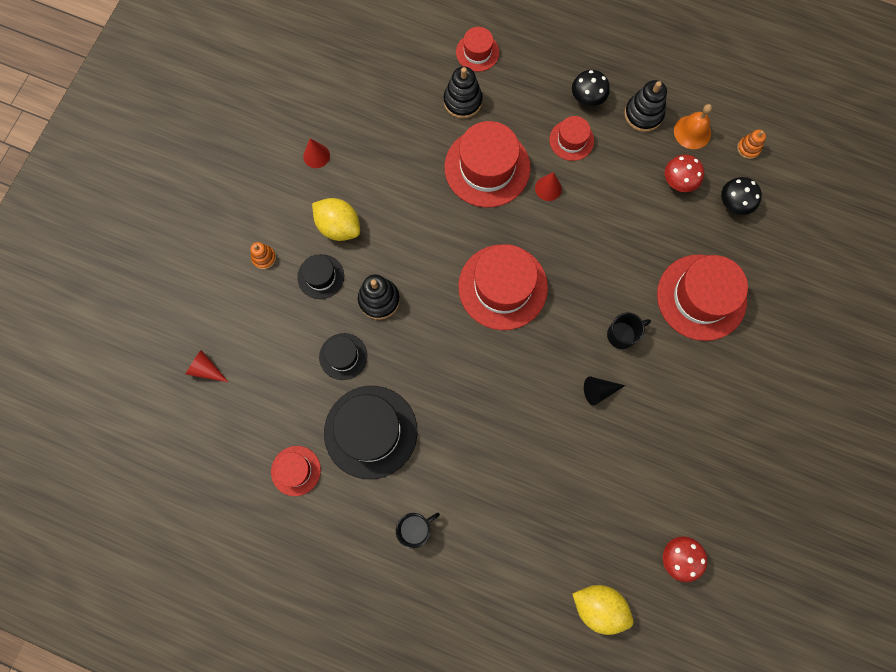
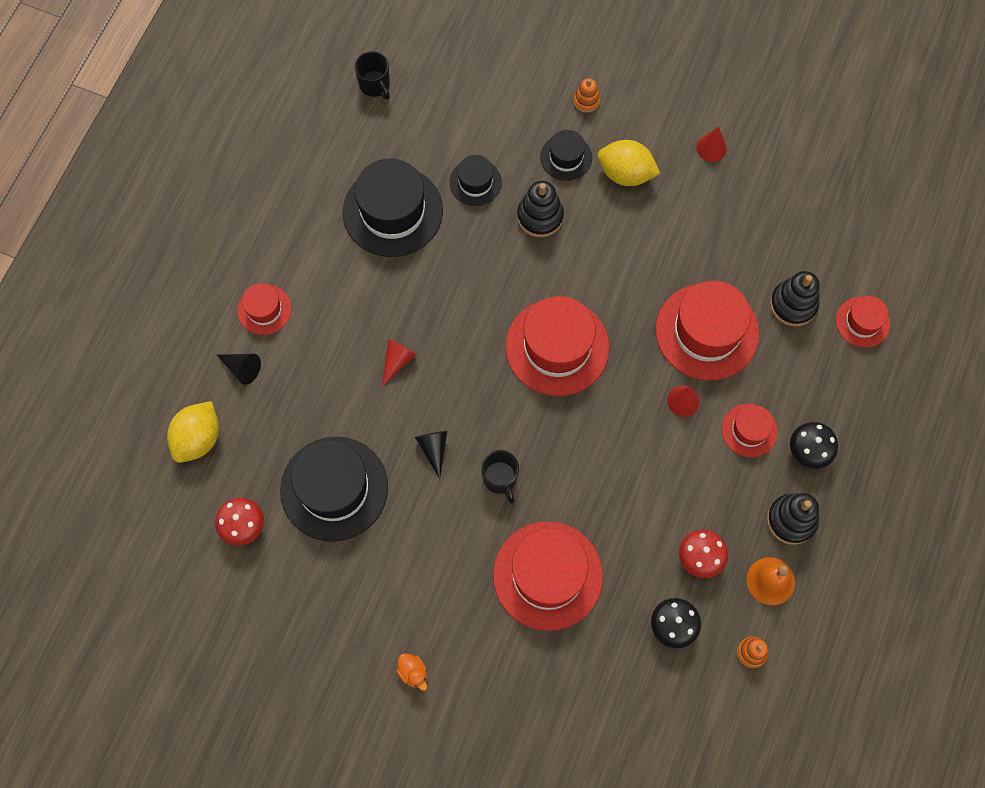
camera: 90 degrees right, 5 degrees down
(205, 369) = (462, 53): red cone -> red cone (397, 361)
(296, 470) = (354, 141): red hat -> red hat (264, 309)
(339, 226) = (625, 173): yellow lemon -> yellow lemon turned 75 degrees clockwise
(415, 529) = (289, 256): black mug -> black mug (375, 85)
(529, 568) = (242, 369): none -> black cone
(638, 477) = (334, 488): none -> black hat
(790, 405) = (413, 672): none -> orange duck

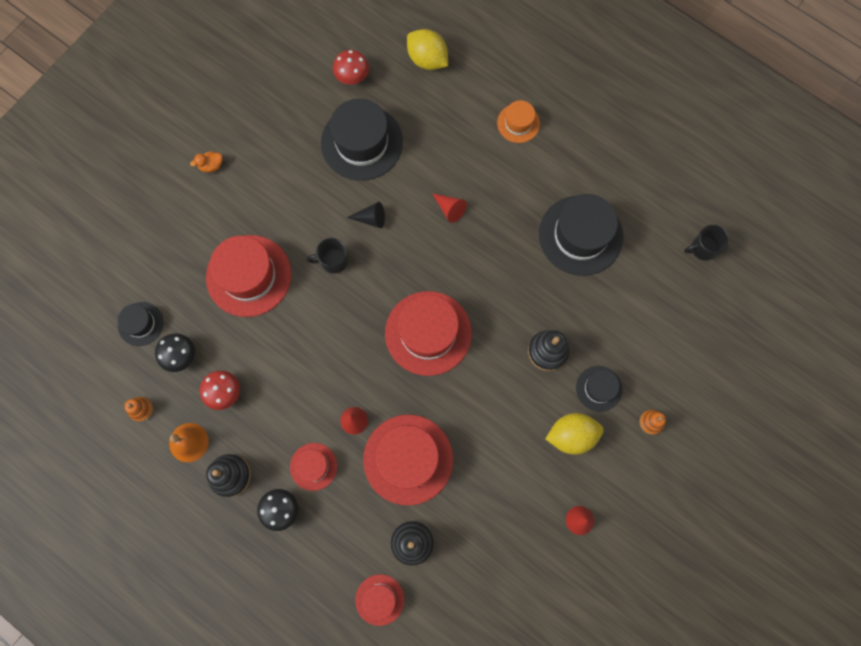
camera: 105 degrees right, 5 degrees up
(242, 369) = (474, 99): black cone -> none
(264, 309) = (518, 123): red hat -> orange hat
(475, 182) = (592, 307): black hat -> black hat (140, 324)
(625, 173) = (571, 435): yellow lemon -> yellow lemon turned 45 degrees clockwise

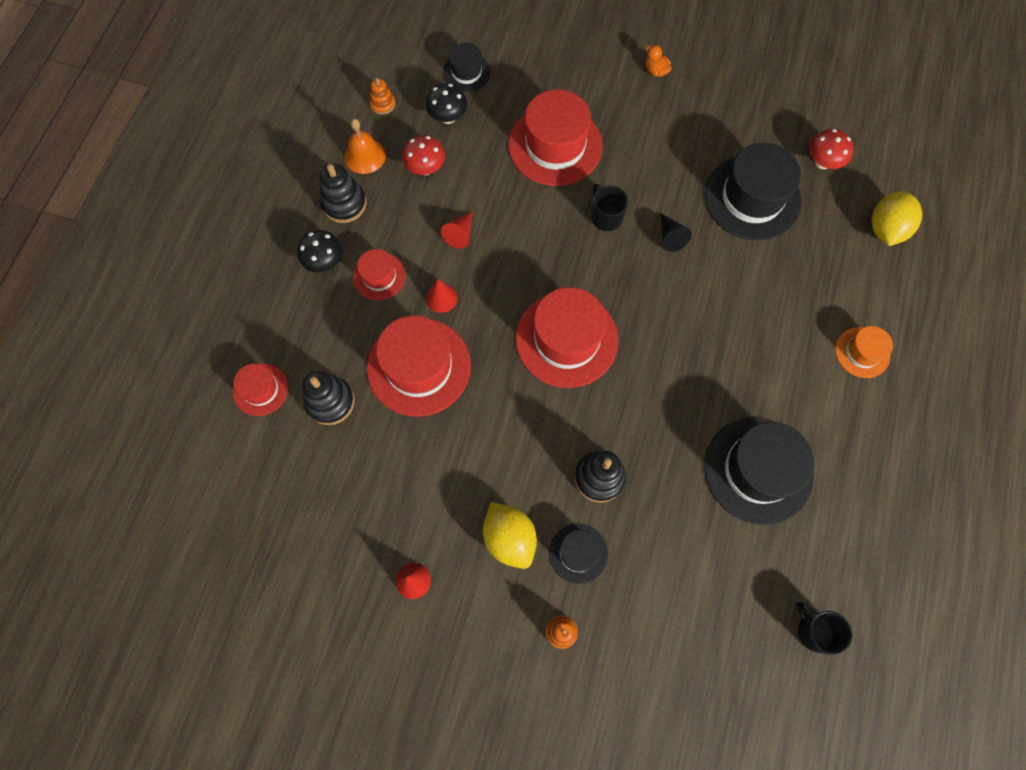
camera: 70 degrees right, 5 degrees down
(450, 209) = (719, 313): red cone -> red cone (460, 234)

